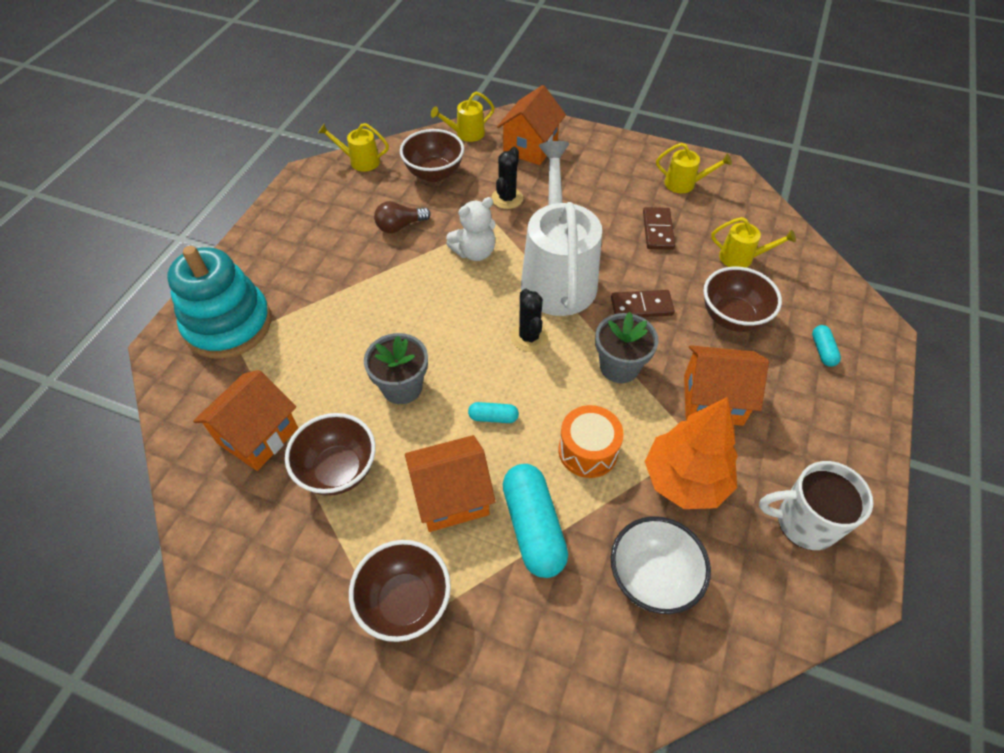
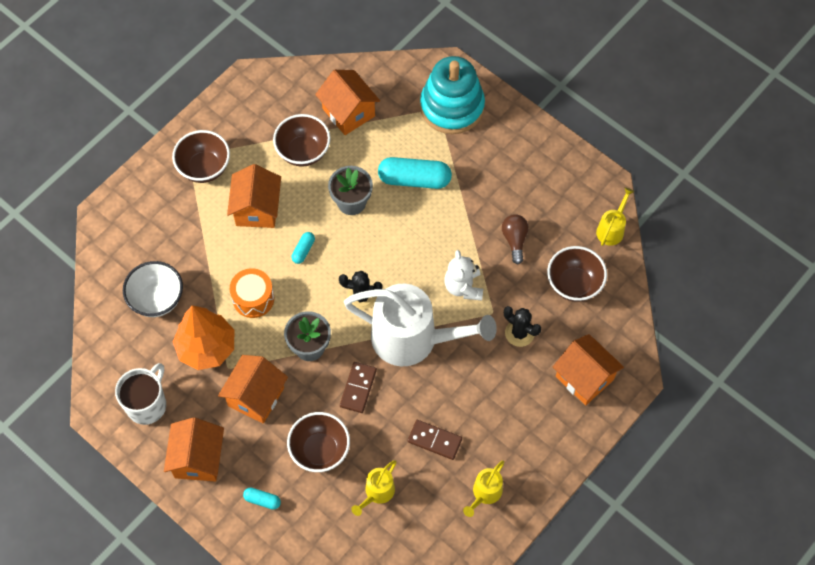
camera: 110 degrees right, 10 degrees up
(466, 134) = (623, 328): yellow watering can -> none
(533, 527) = (217, 247): turquoise capsule -> turquoise capsule (414, 179)
(826, 432) = (198, 459): none -> orange house

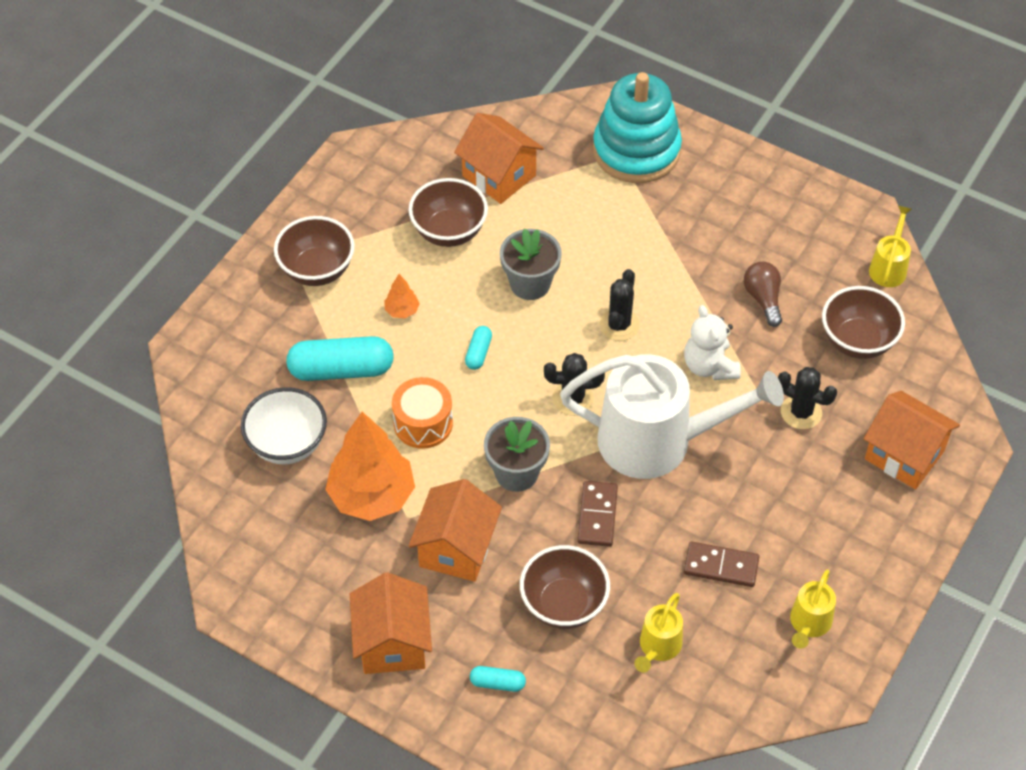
camera: 10 degrees left, 10 degrees down
(147, 404) = (303, 582): white mug -> none
(257, 209) = (402, 311): orange house -> orange tree
(407, 244) = (619, 325): none -> black cactus
(414, 179) = (608, 244): turquoise capsule -> turquoise capsule (341, 370)

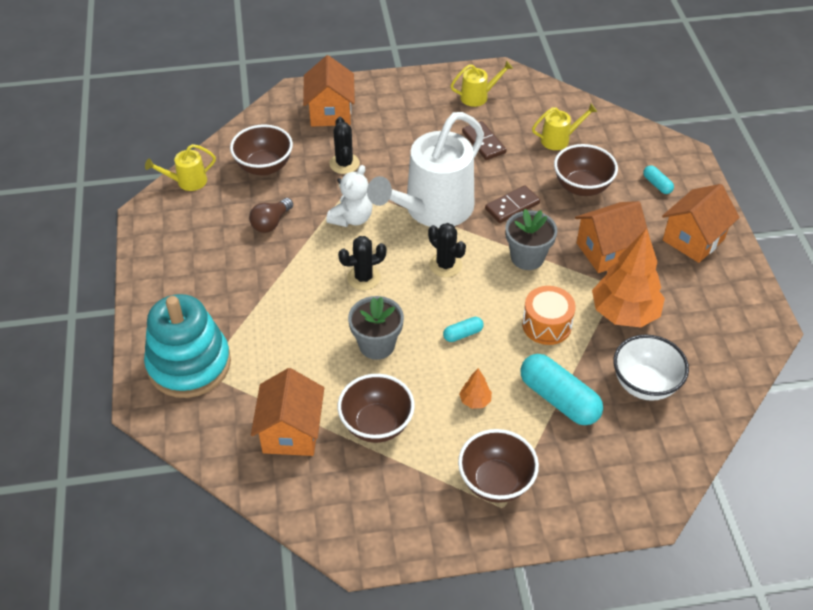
camera: 130 degrees left, 5 degrees down
(659, 441) = (432, 210): white watering can -> white watering can turned 105 degrees counterclockwise

